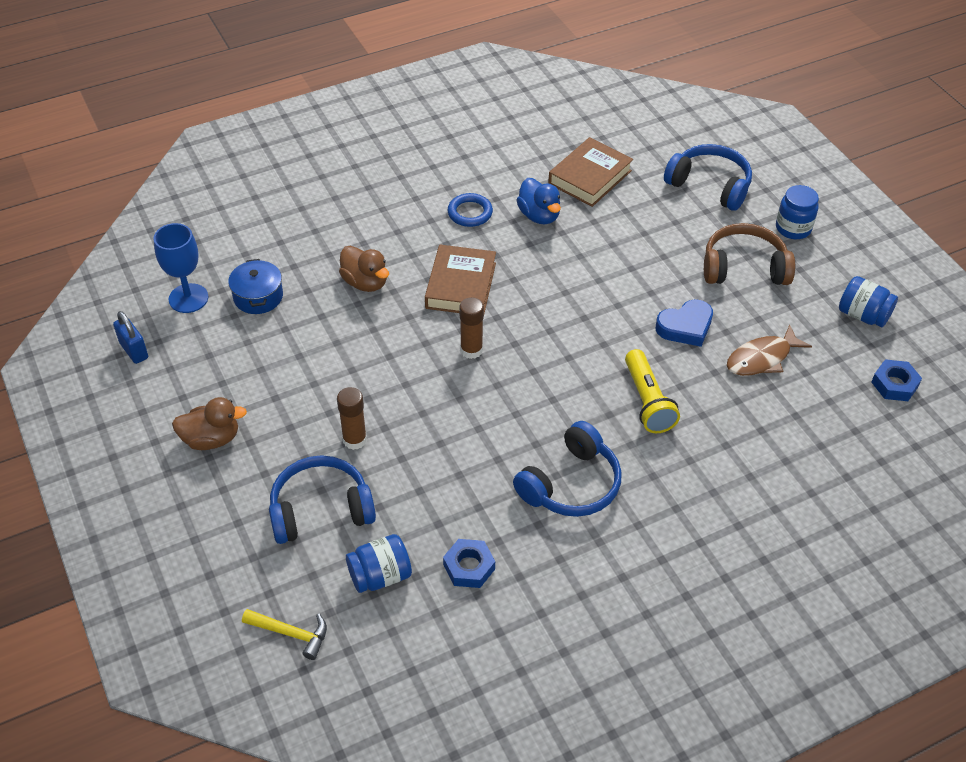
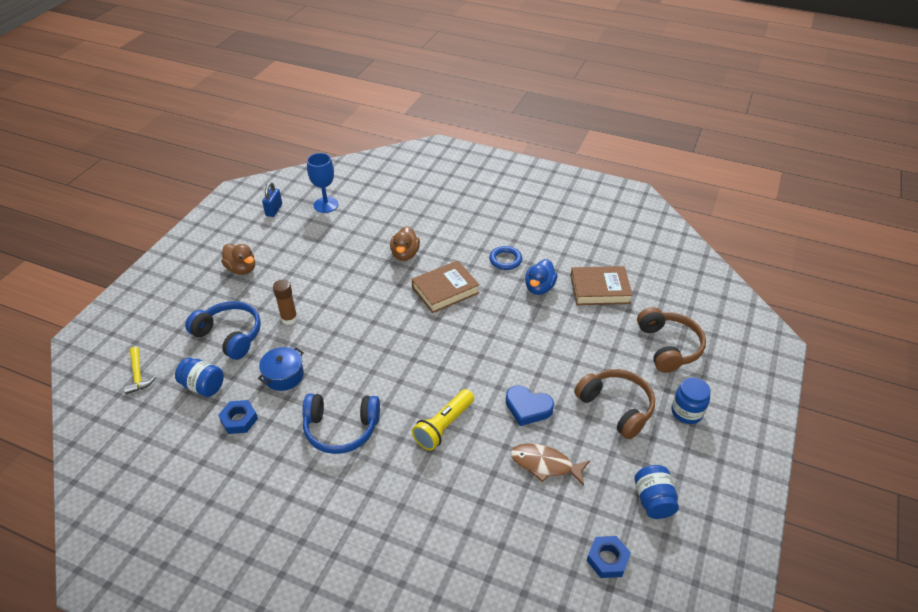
camera: 50 degrees right, 5 degrees down
(258, 296) = (352, 225): blue pot -> blue pot (284, 376)
(471, 350) = (401, 324): brown glue stick -> none
(709, 185) = (668, 347): blue headphones -> brown headphones

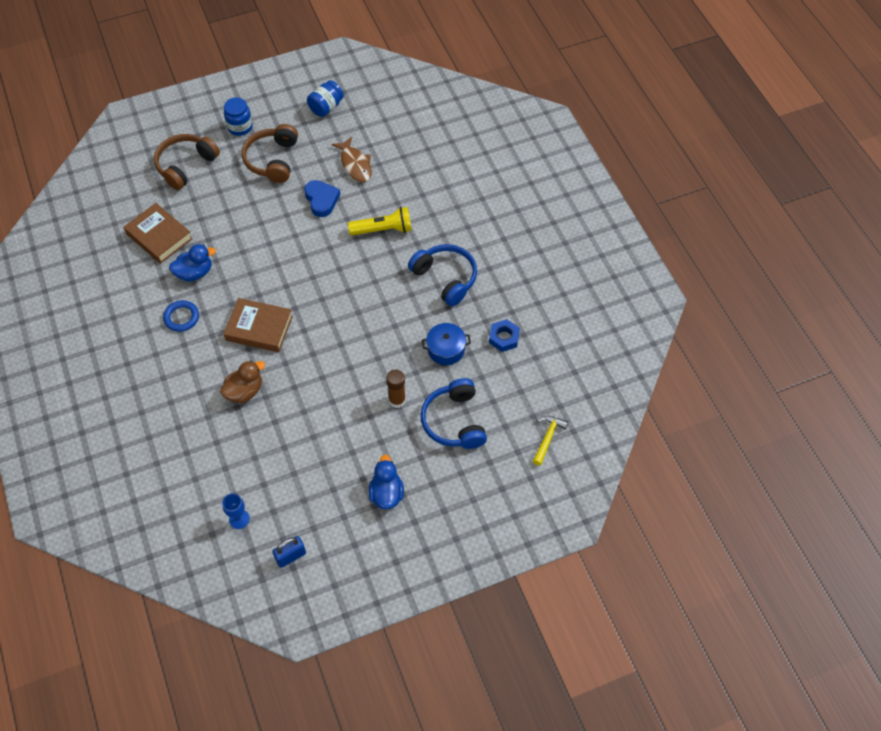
camera: 135 degrees left, 15 degrees up
(203, 386) = (508, 387): blue jar -> none
(242, 269) = (386, 493): brown duck -> blue duck
(326, 205) = (239, 519): blue goblet -> blue goblet, size x0.64
(607, 559) = (385, 104): blue nut -> none

